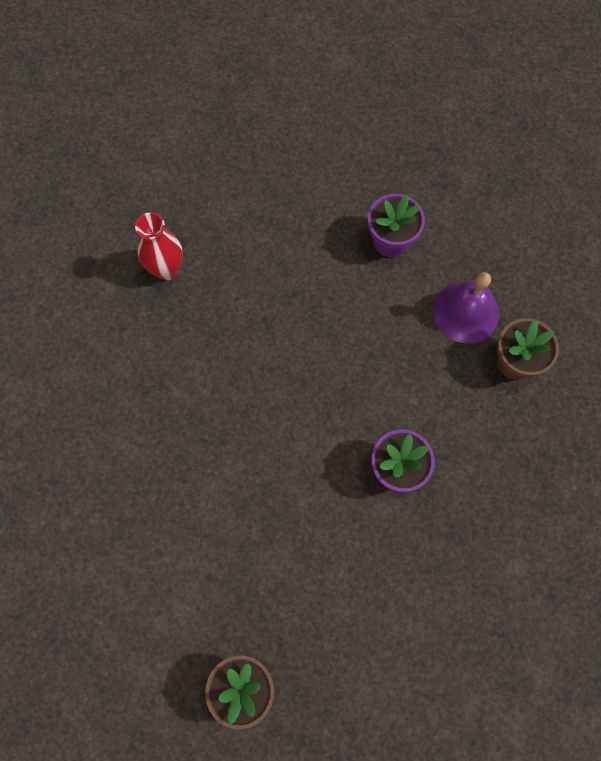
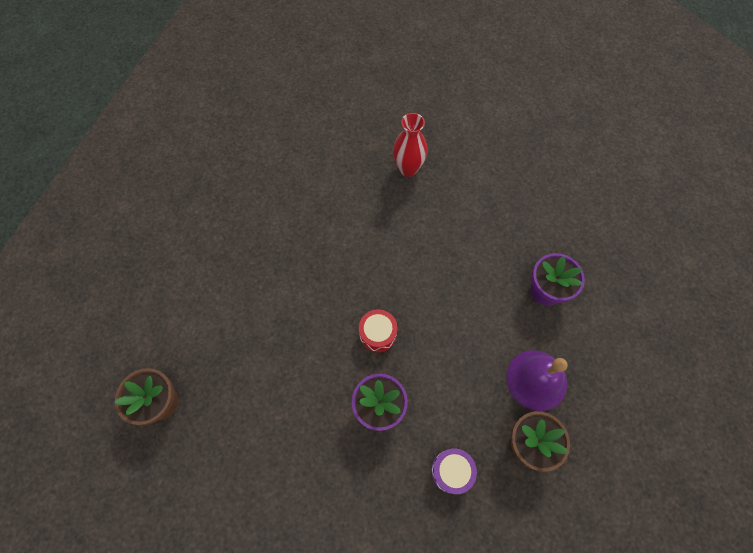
camera: 55 degrees right, 5 degrees down
(324, 422) = (377, 334): none -> red drum
(496, 444) = (451, 471): none -> purple drum

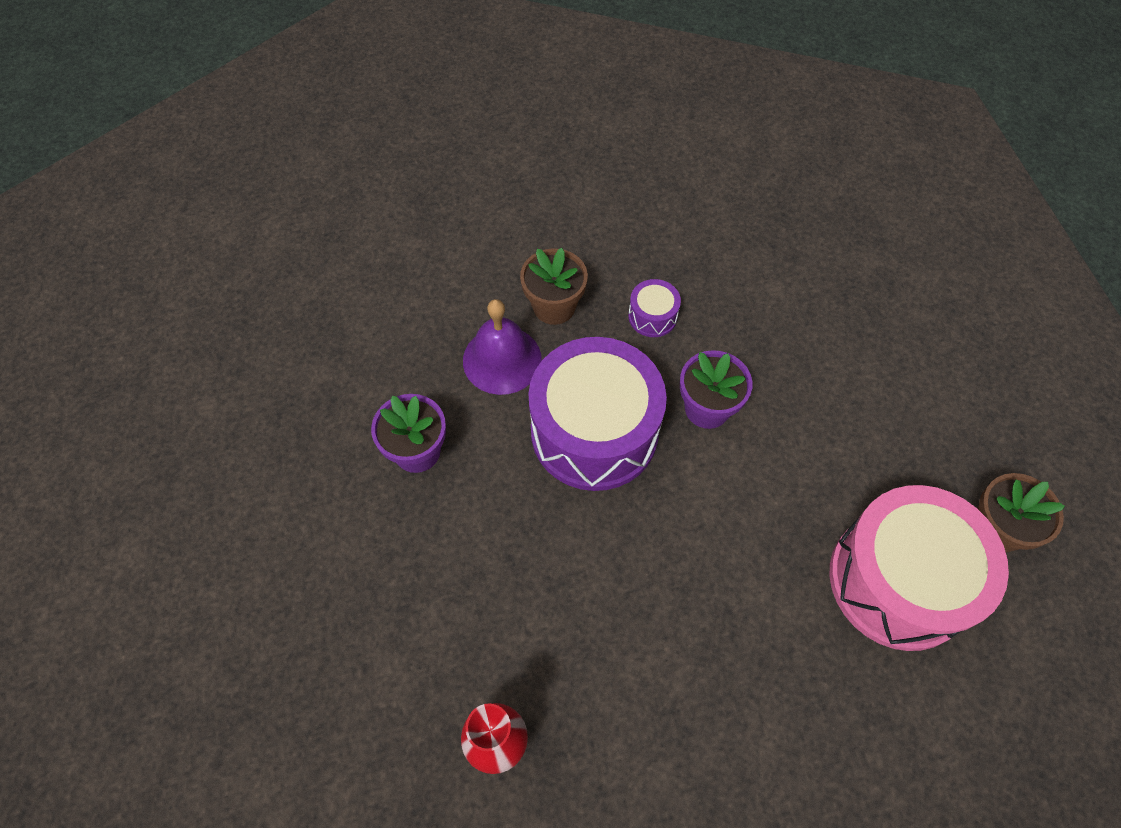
camera: 155 degrees left, 5 degrees down
(220, 339) = (899, 580): none -> pink drum
(377, 334) = (672, 493): red drum -> none
(446, 354) = (594, 431): none -> purple drum

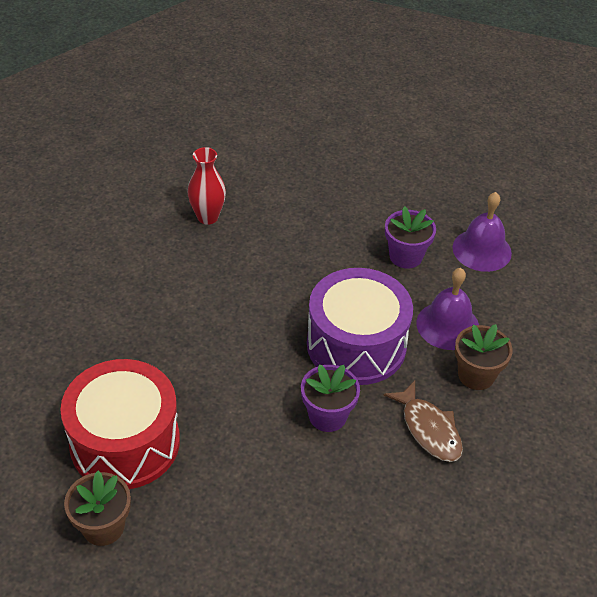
camera: 120 degrees right, 15 degrees down
(354, 378) = (482, 250): none -> purple bell
(652, 316) = (428, 429): purple drum -> brown fish
(899, 580) = (125, 442): pink drum -> red drum

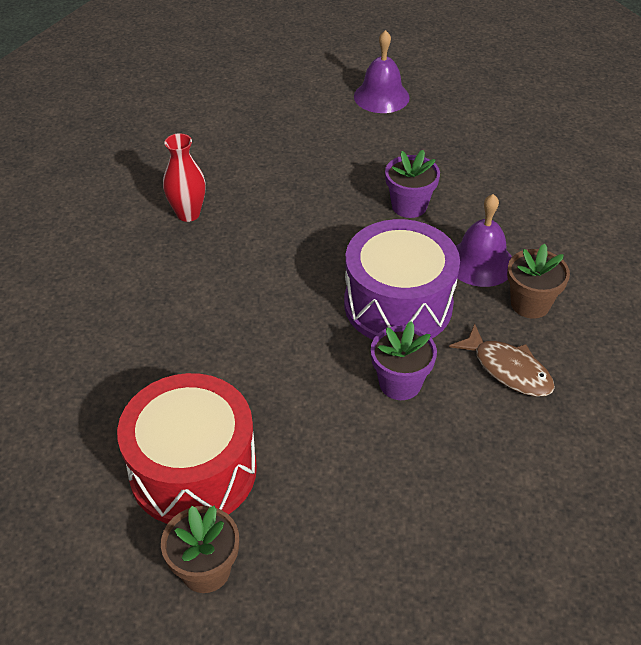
camera: 15 degrees left, 0 degrees up
(482, 250) = (480, 183): purple bell -> purple bell (381, 96)

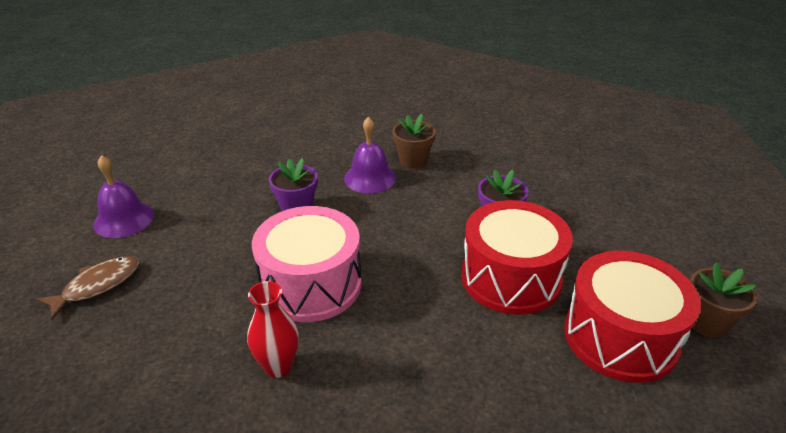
camera: 90 degrees left, 10 degrees down
(287, 225) = (311, 284): none -> pink drum
(293, 383) = (510, 277): none -> red drum
(398, 304) = (416, 219): purple drum -> none
(508, 369) = (476, 174): brown fish -> brown fish (97, 286)

